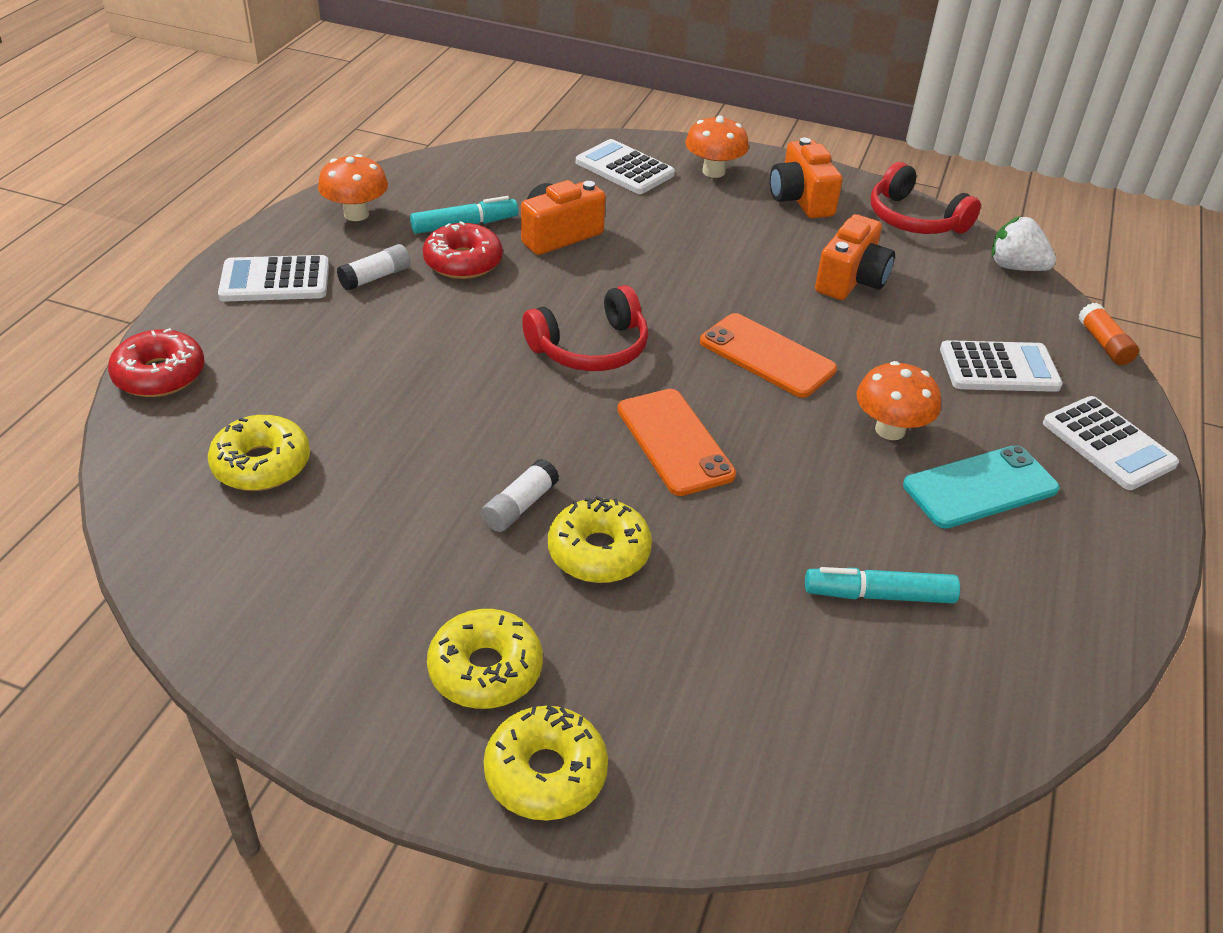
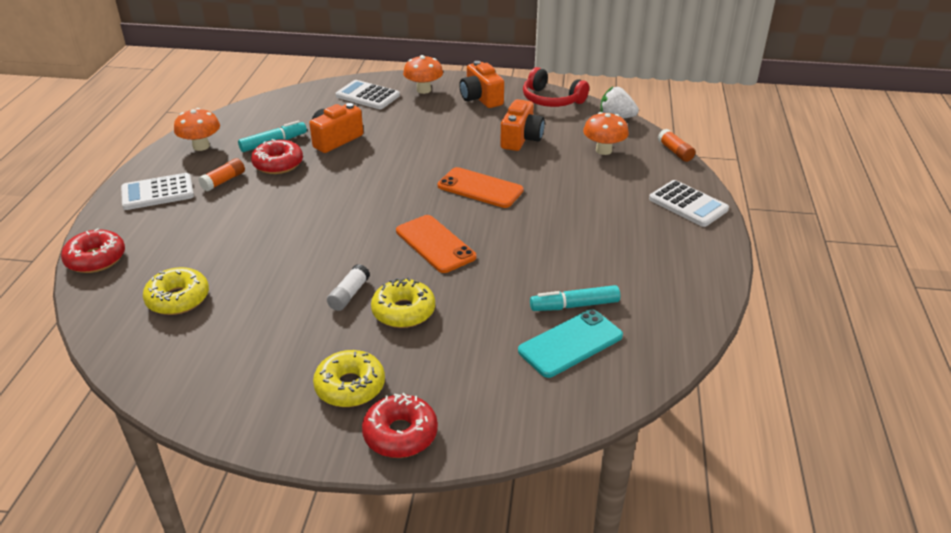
camera: 10 degrees left, 5 degrees down
(375, 277) = (223, 181): white glue stick -> orange glue stick
(545, 773) = (400, 434): yellow donut -> red donut
(591, 348) = (371, 200): red headphones -> none
(890, 430) = (562, 217): orange mushroom -> orange mushroom (603, 150)
(980, 487) = (620, 239): turquoise phone -> turquoise phone (570, 343)
(999, 368) = (618, 174): white calculator -> none

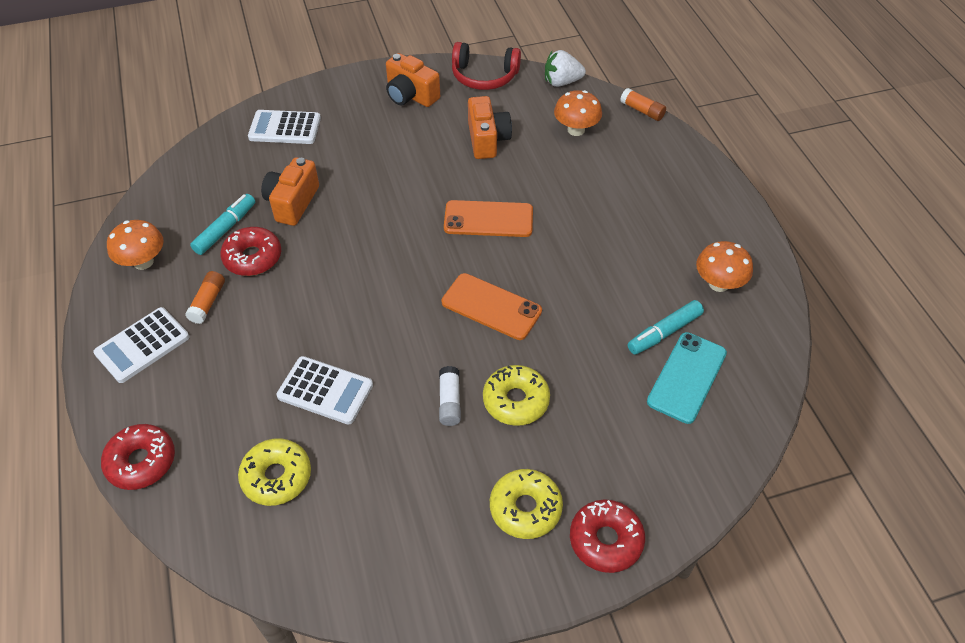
camera: 25 degrees left, 15 degrees up
(423, 90) = (341, 101): orange mushroom -> orange mushroom (718, 284)
(688, 204) = (691, 174): white calculator -> white calculator (325, 391)

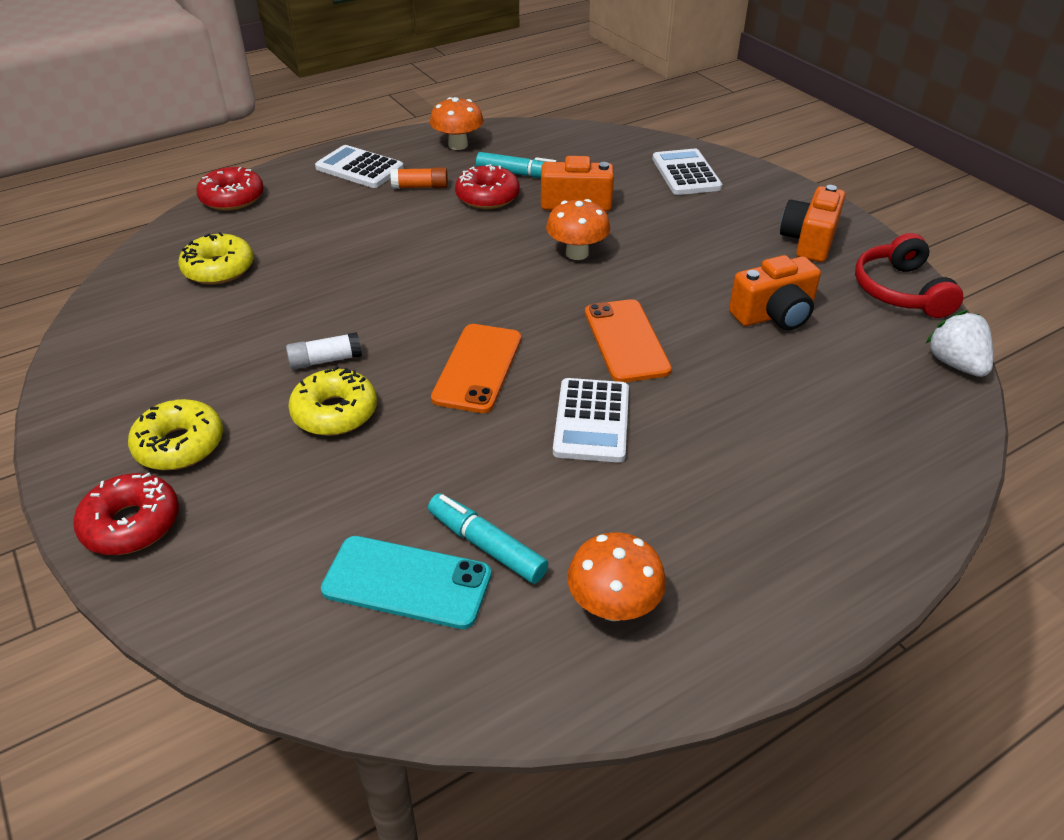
camera: 75 degrees right, 10 degrees down
(325, 391) = (325, 275): white calculator -> white calculator (591, 421)
(576, 130) = (859, 394): orange mushroom -> orange mushroom (577, 253)
(642, 111) = (967, 463): orange glue stick -> none

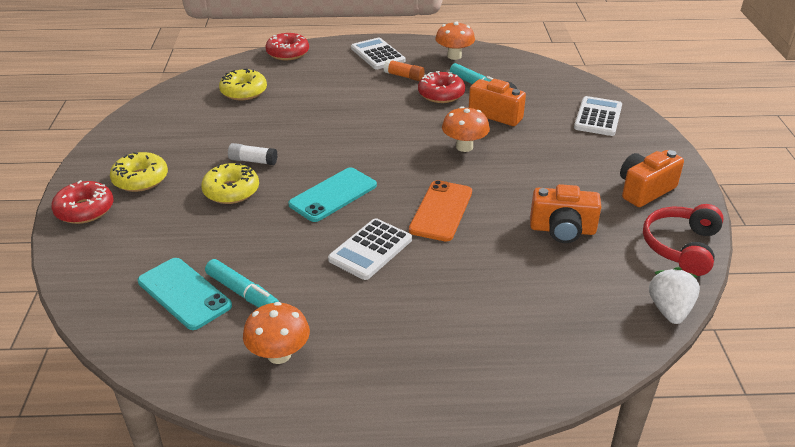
camera: 30 degrees right, 5 degrees down
(477, 368) = (333, 195): orange phone -> turquoise phone
(486, 545) = (242, 293): turquoise marker -> turquoise marker turned 150 degrees clockwise

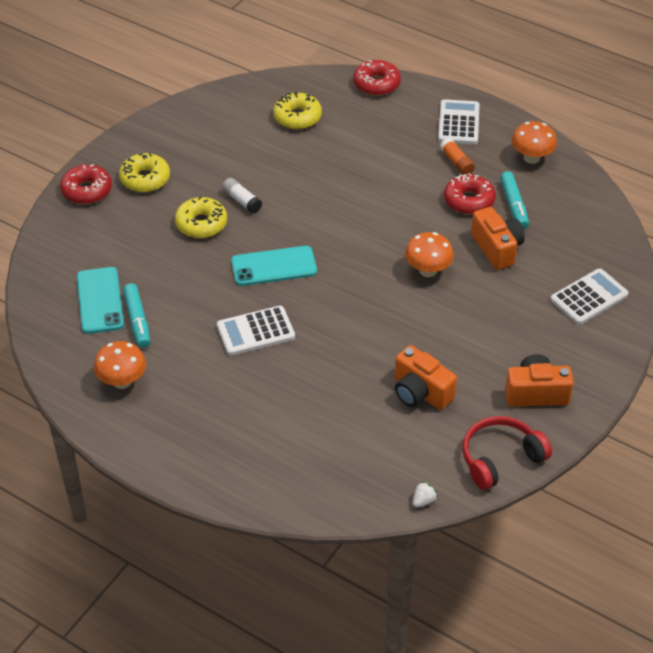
camera: 35 degrees right, 10 degrees up
(441, 211) = (343, 325): orange phone -> none
(669, 310) = (423, 501): white strawberry -> white strawberry, size x0.53

